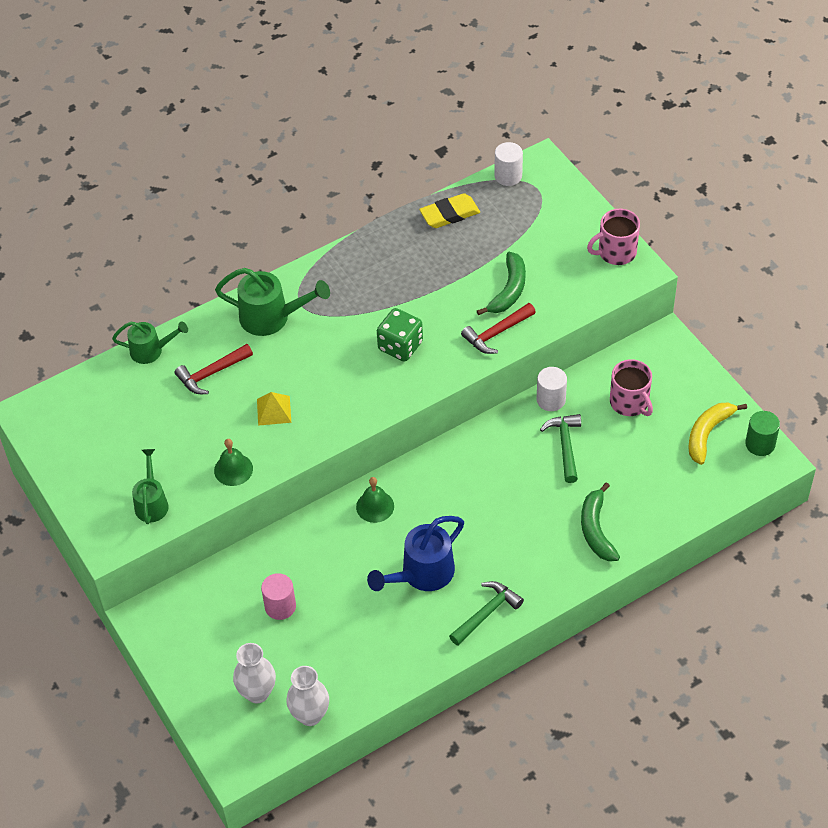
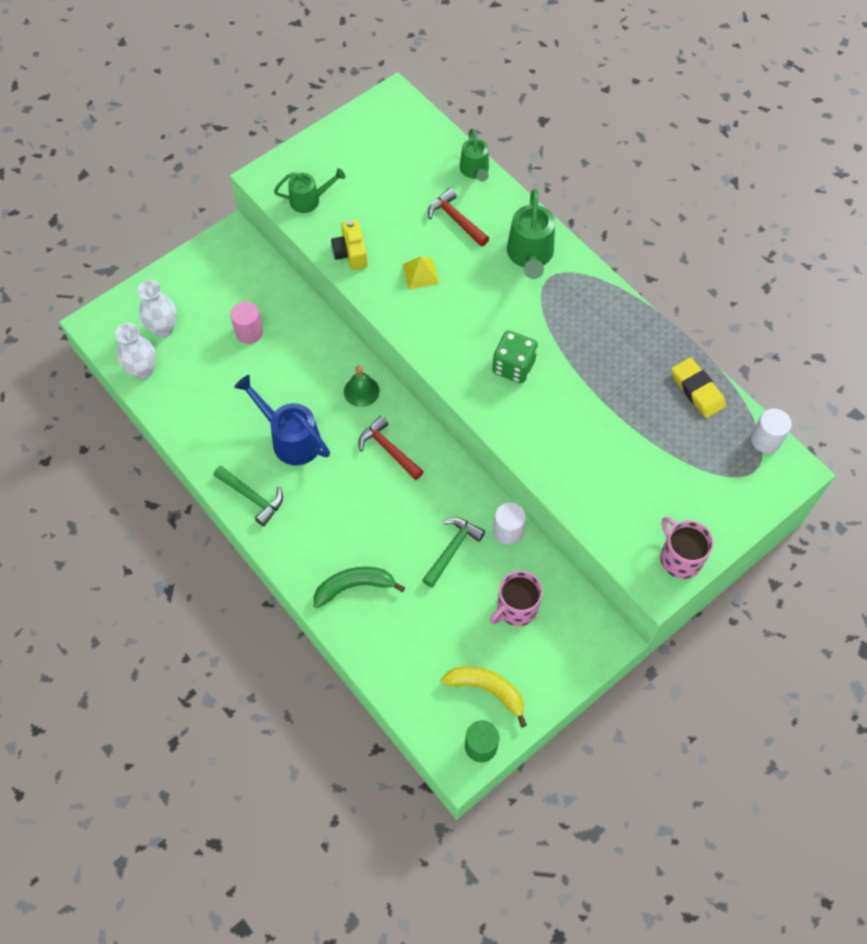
camera: 80 degrees right, 10 degrees up
(233, 469) = (351, 253): green bell -> yellow camera
(496, 333) = (544, 450): red hammer -> red hammer (388, 449)
(508, 290) = (604, 456): green banana -> none
(565, 446) = (452, 549): green hammer -> green hammer turned 45 degrees counterclockwise

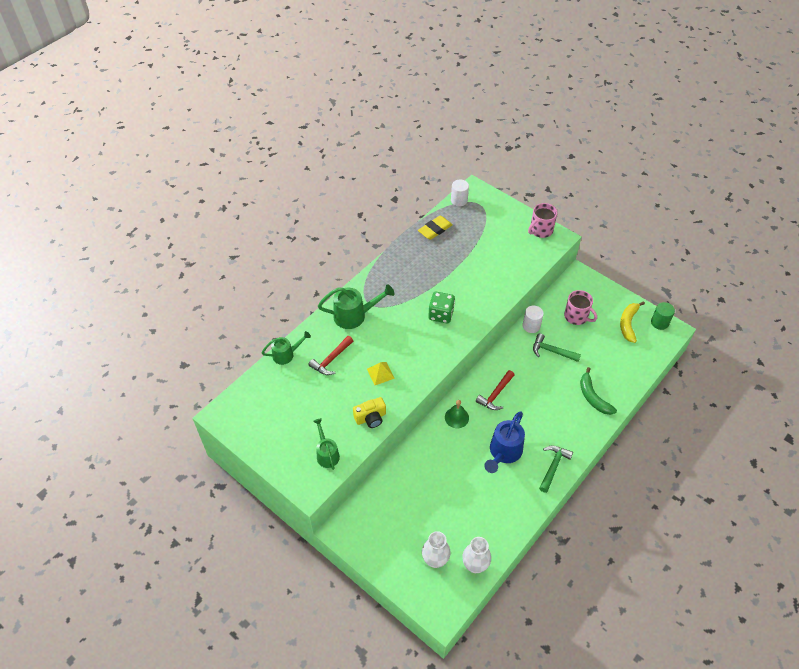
camera: 100 degrees left, 10 degrees down
(249, 332) = (425, 498): pink cylinder -> none

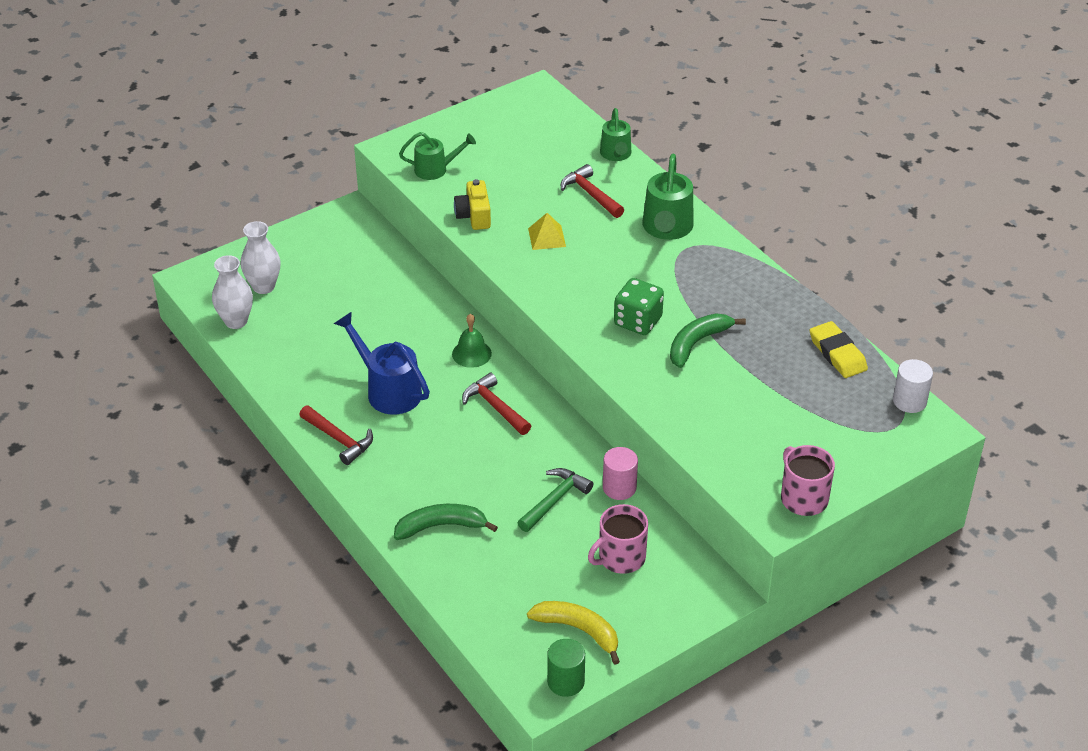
camera: 105 degrees right, 10 degrees down
(449, 286) = (697, 343): none -> green banana
(531, 326) = (619, 488): white cylinder -> pink cylinder
(553, 466) = (339, 439): green hammer -> red hammer

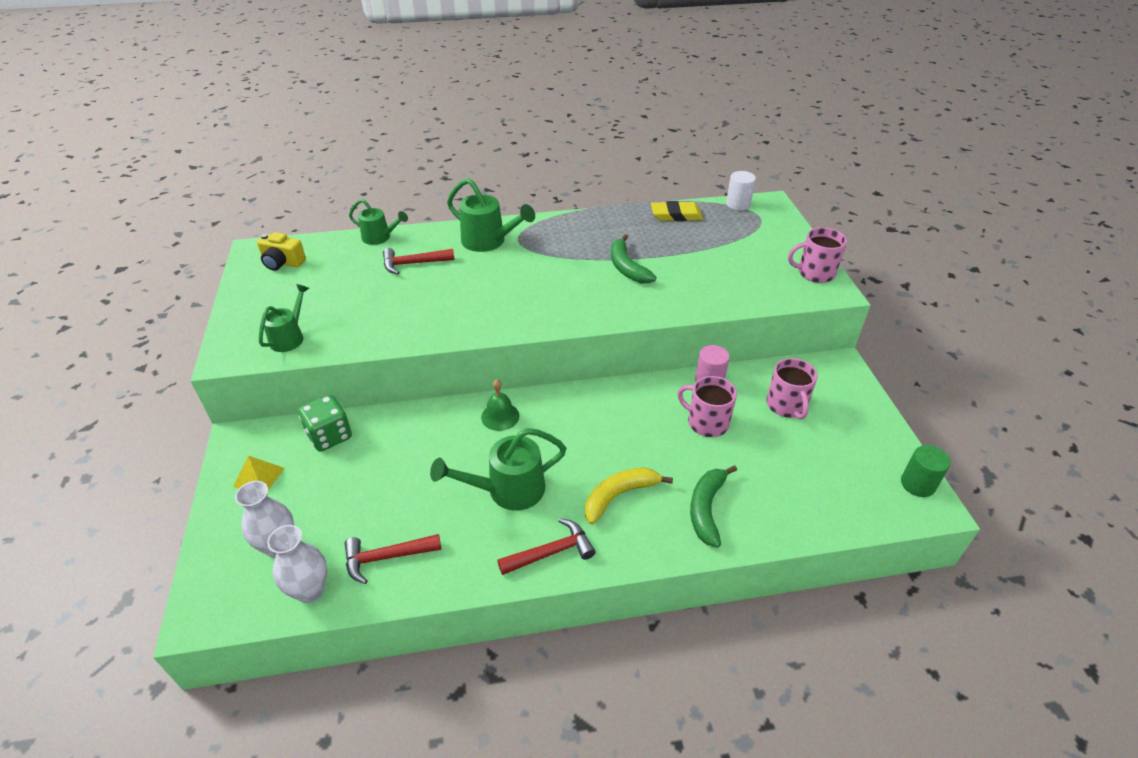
camera: 65 degrees left, 0 degrees up
(388, 390) = (507, 490): blue watering can -> green watering can
(474, 216) = (377, 333): yellow camera -> yellow camera (282, 263)
(495, 407) = (576, 423): red hammer -> red hammer (386, 557)
(546, 237) = (443, 301): yellow pyramid -> yellow pyramid (259, 477)
(555, 500) = (707, 422): green hammer -> pink mug
(578, 630) = (860, 457): yellow banana -> yellow banana (619, 496)
(638, 321) = (583, 287): green dice -> green dice (329, 436)

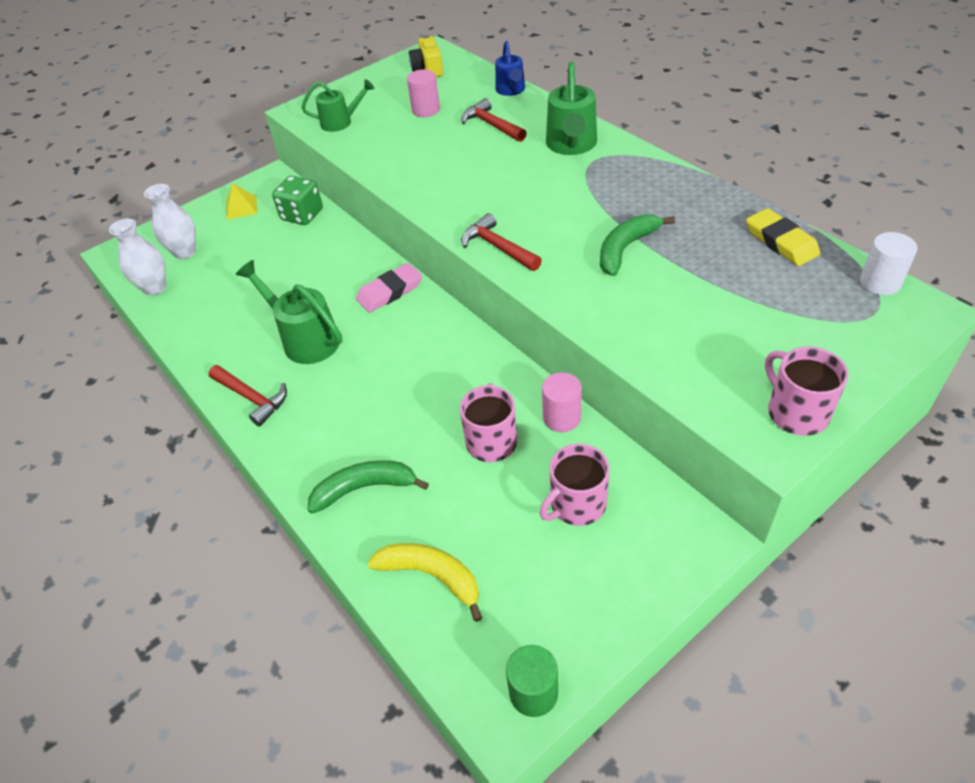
camera: 65 degrees right, 5 degrees up
(343, 286) = (426, 110): none -> pink cylinder
(380, 238) = (511, 90): green watering can -> blue watering can
(386, 557) = (200, 308): red hammer -> red hammer (498, 247)
(500, 416) = (390, 292): green bell -> pink eraser
(619, 496) = (342, 414): yellow banana -> yellow banana (431, 576)

